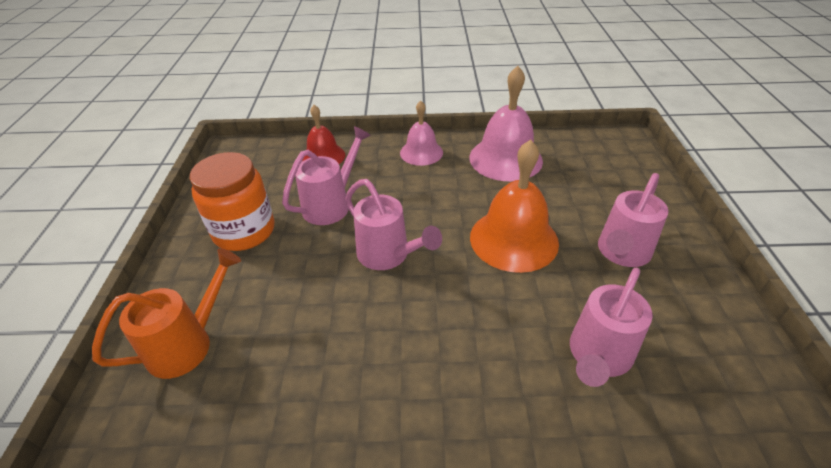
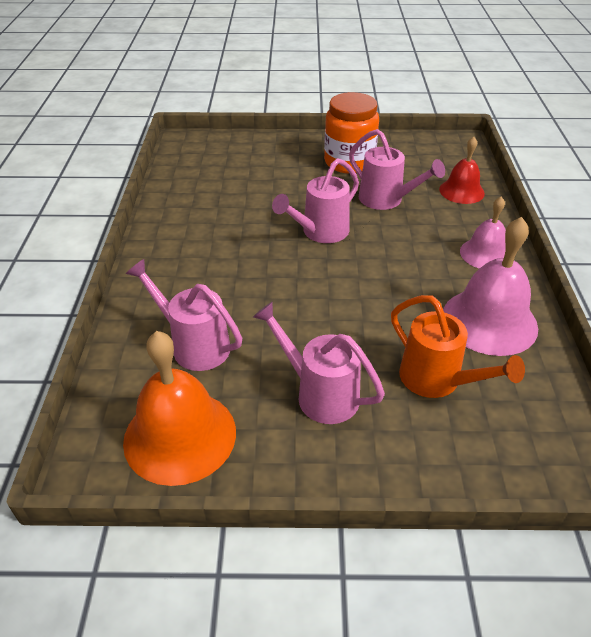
camera: 90 degrees right, 0 degrees up
(188, 343) = (244, 156): orange watering can -> orange watering can (437, 380)
(513, 239) = (341, 311): orange bell -> orange bell (180, 436)

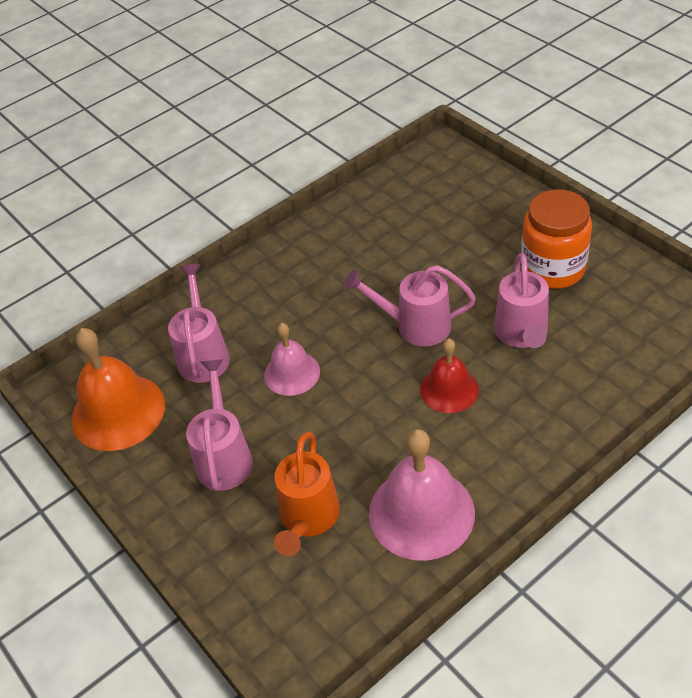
camera: 55 degrees right, 5 degrees up
(461, 191) = (612, 377): red bell -> red bell (449, 389)
(485, 254) = (522, 455): pink bell -> pink bell (292, 373)

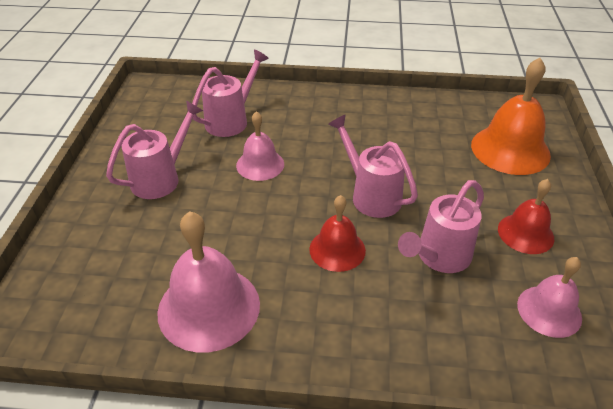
camera: 40 degrees right, 5 degrees down
(118, 412) = (152, 116): orange bell -> orange bell (510, 149)
(308, 519) = (147, 249): orange watering can -> none
(552, 268) = (525, 233): orange jar -> red bell
(627, 314) = (549, 311): none -> pink bell

